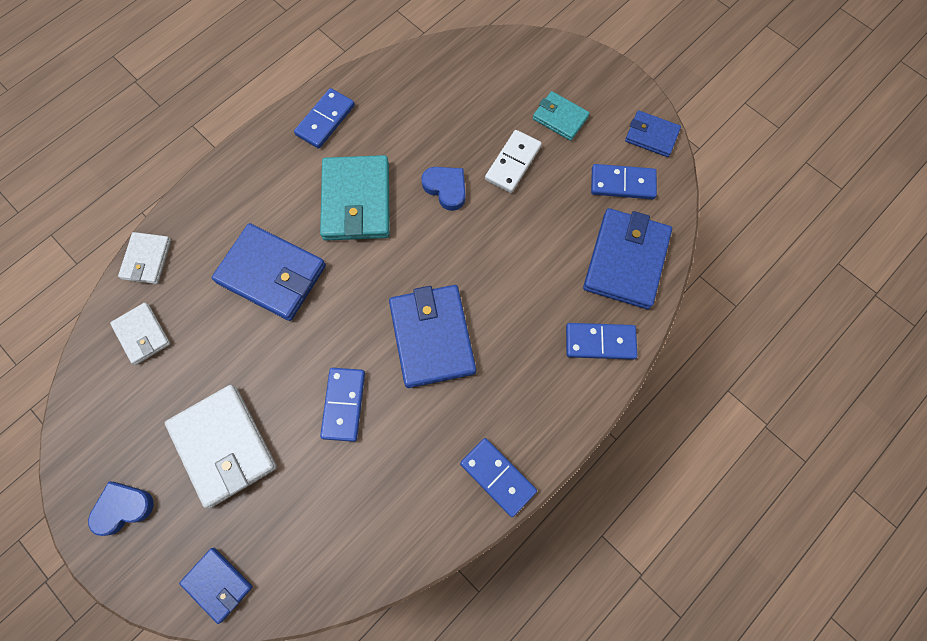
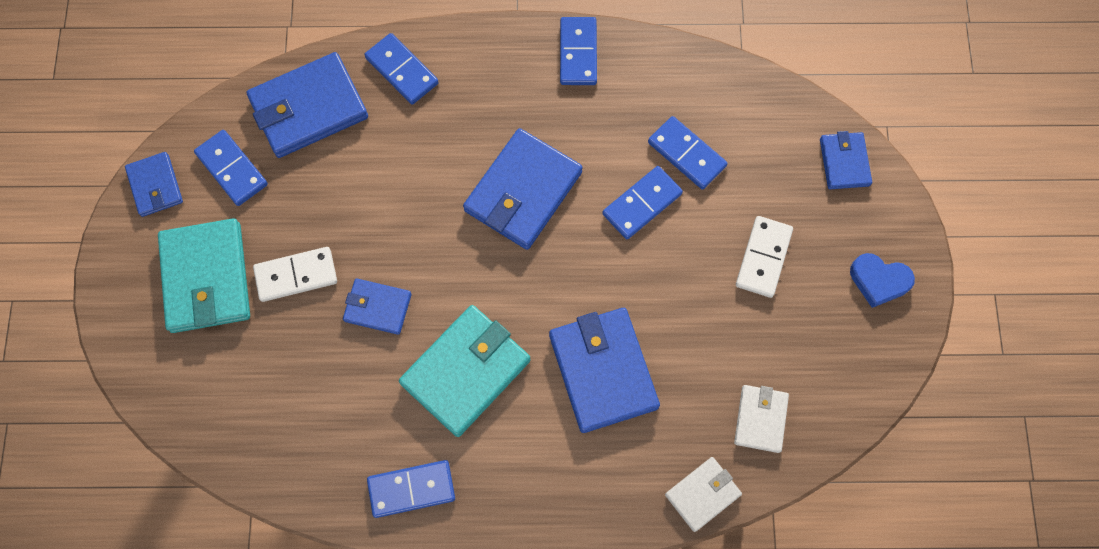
camera: 135 degrees left, 0 degrees up
(224, 446) = (763, 257): white wallet -> white domino
(344, 473) = (686, 154): none -> blue domino
(446, 188) = (378, 307): blue heart -> blue wallet
(560, 118) = (206, 278): turquoise wallet -> turquoise wallet, size x1.80

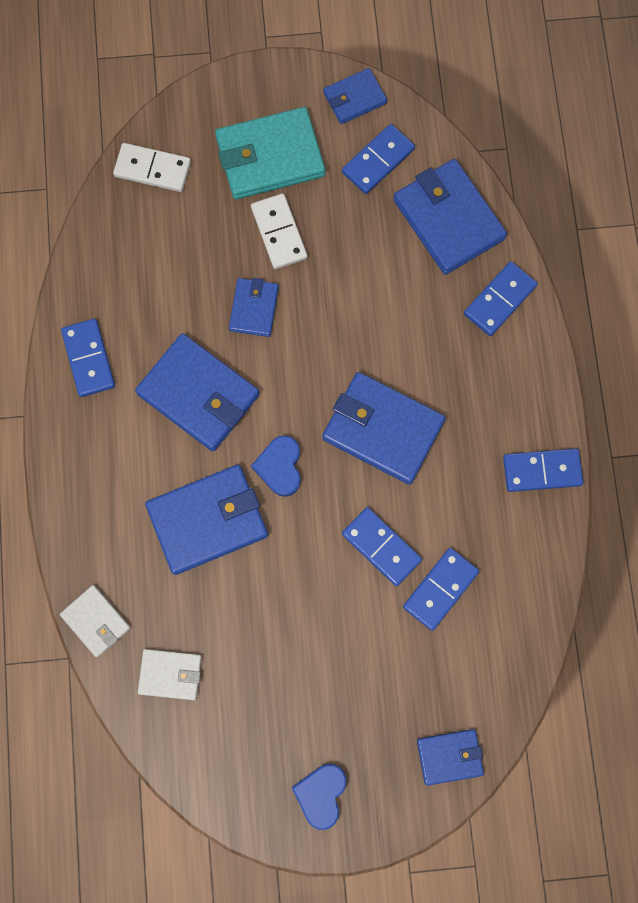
camera: 85 degrees right, 5 degrees up
(465, 371) = (198, 394): turquoise wallet -> blue wallet
(552, 294) = (280, 467): none -> blue heart
(763, 257) = (335, 672): white domino -> white domino (153, 169)

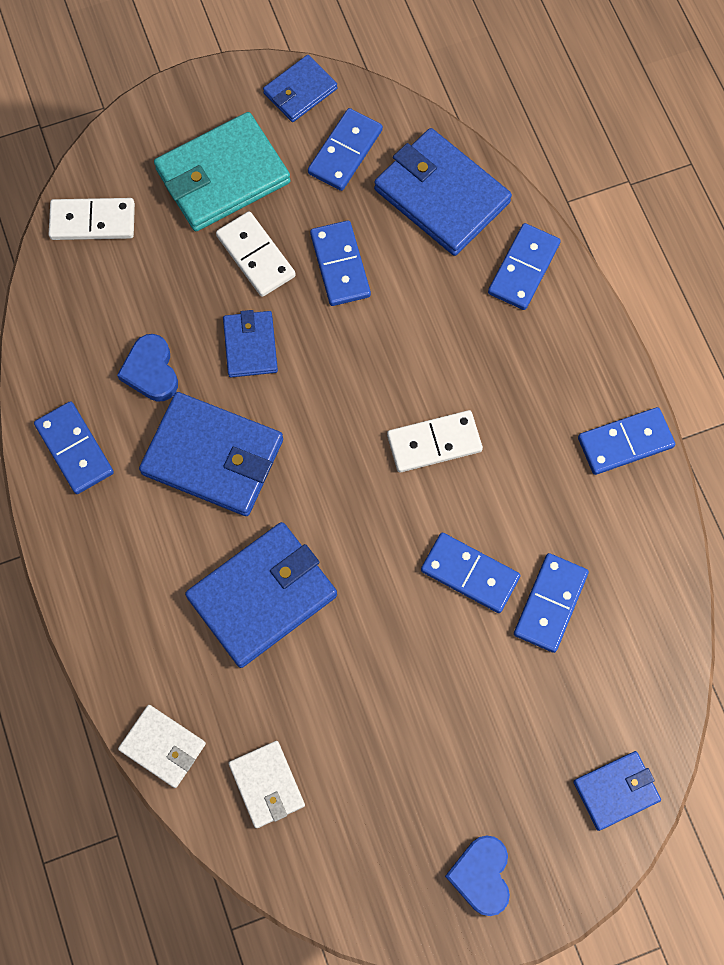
camera: 15 degrees left, 5 degrees down
(170, 674) = (267, 784): white wallet -> white wallet turned 75 degrees clockwise
(280, 467) = (329, 514): blue heart -> blue heart (151, 371)
(346, 258) = (340, 265): none -> blue domino
(382, 429) = (434, 443): blue wallet -> white domino

